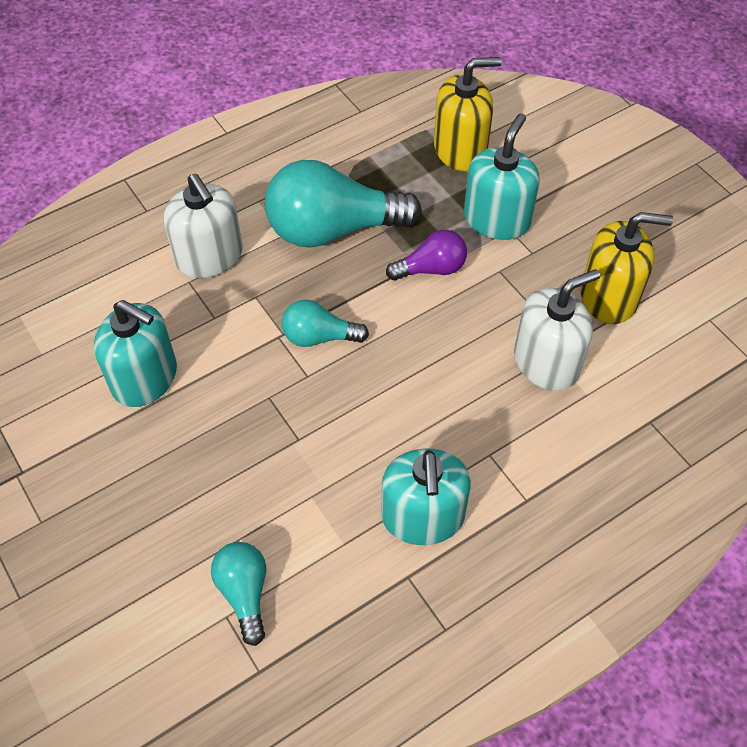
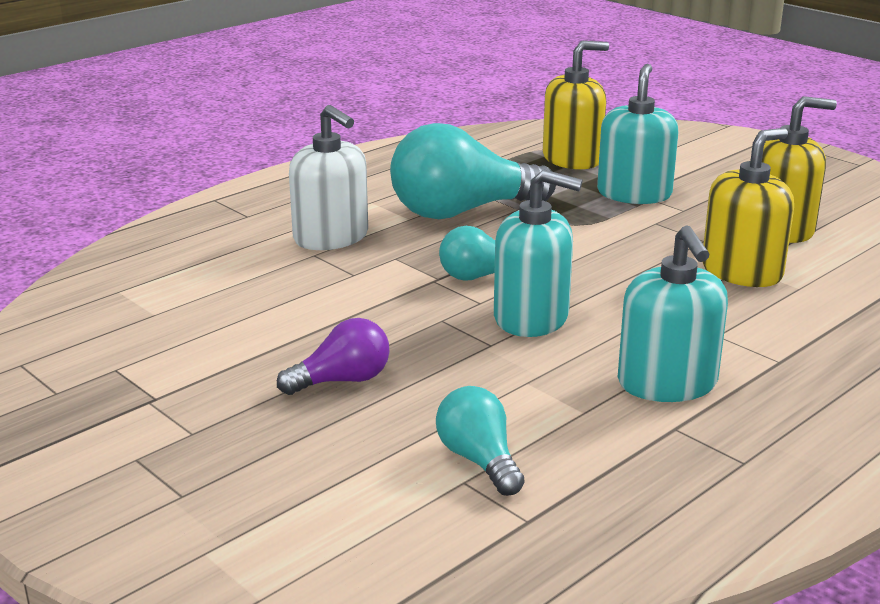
camera: 10 degrees left, 30 degrees down
(145, 378) = (287, 319): turquoise soap dispenser -> turquoise soap dispenser (531, 318)
(431, 269) = (582, 226): purple light bulb -> purple light bulb (342, 381)
(546, 362) = (741, 272): white soap dispenser -> yellow soap dispenser

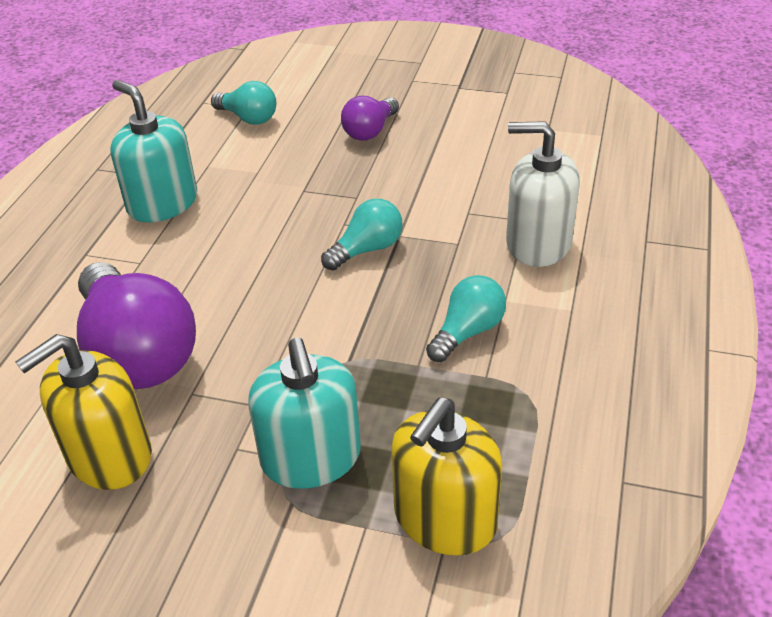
camera: 150 degrees right, 15 degrees up
(462, 212) = (467, 332): turquoise light bulb -> turquoise light bulb, size x0.52
(531, 318) = (292, 223): turquoise soap dispenser -> none
(741, 272) = (137, 352): yellow soap dispenser -> purple light bulb

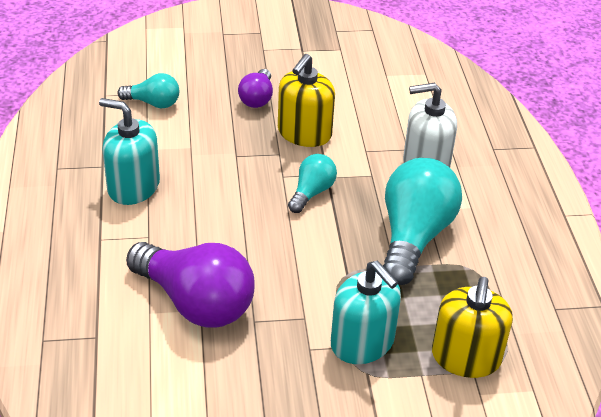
camera: 25 degrees left, 0 degrees up
(109, 456) = (226, 376): yellow soap dispenser -> yellow soap dispenser (304, 133)
(467, 332) = (414, 237): turquoise light bulb -> turquoise light bulb, size x1.93

